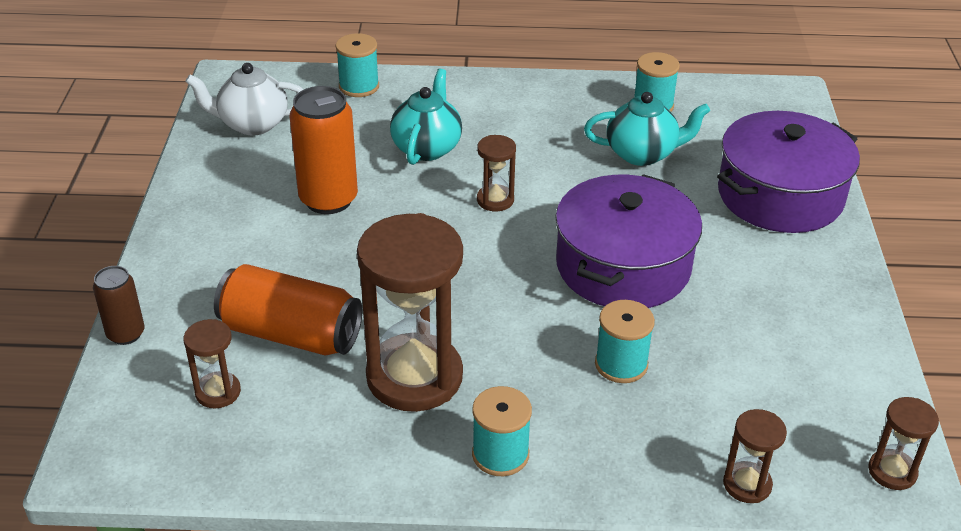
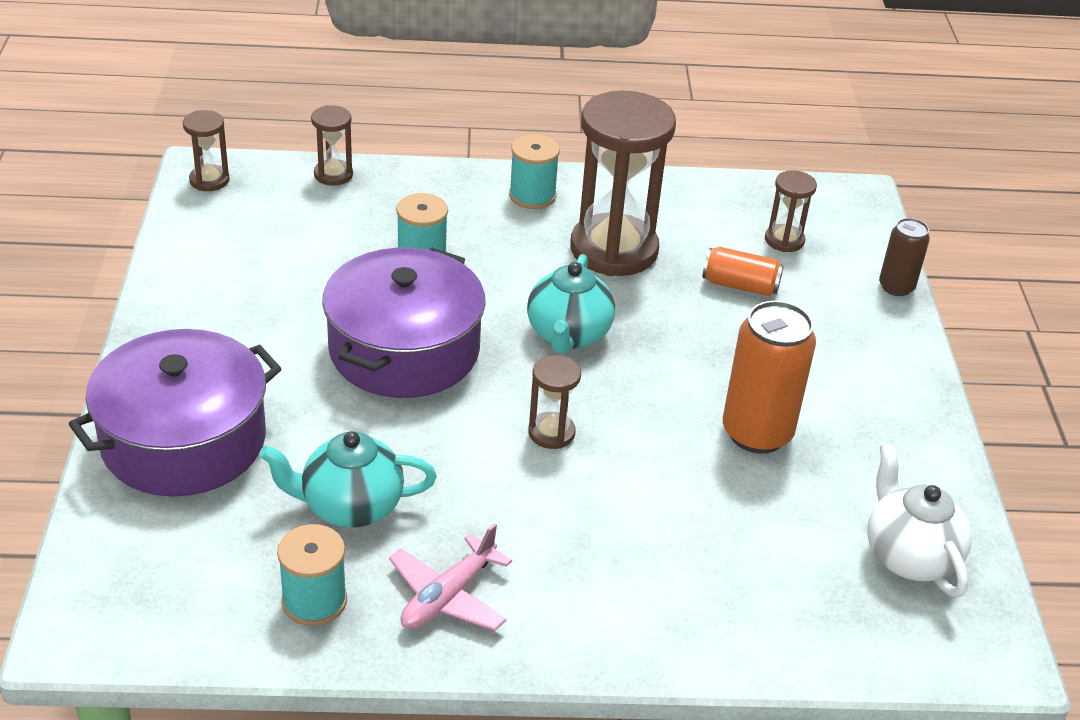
camera: 175 degrees right, 0 degrees up
(252, 124) = (909, 556): white teapot -> white teapot turned 105 degrees counterclockwise
(291, 334) = (740, 285): orange can -> orange can, size x0.57
(359, 86) = (782, 638): turquoise spool -> none
(427, 148) = (651, 515): turquoise teapot -> turquoise teapot (568, 335)
(568, 107) = (448, 596): none -> pink plane

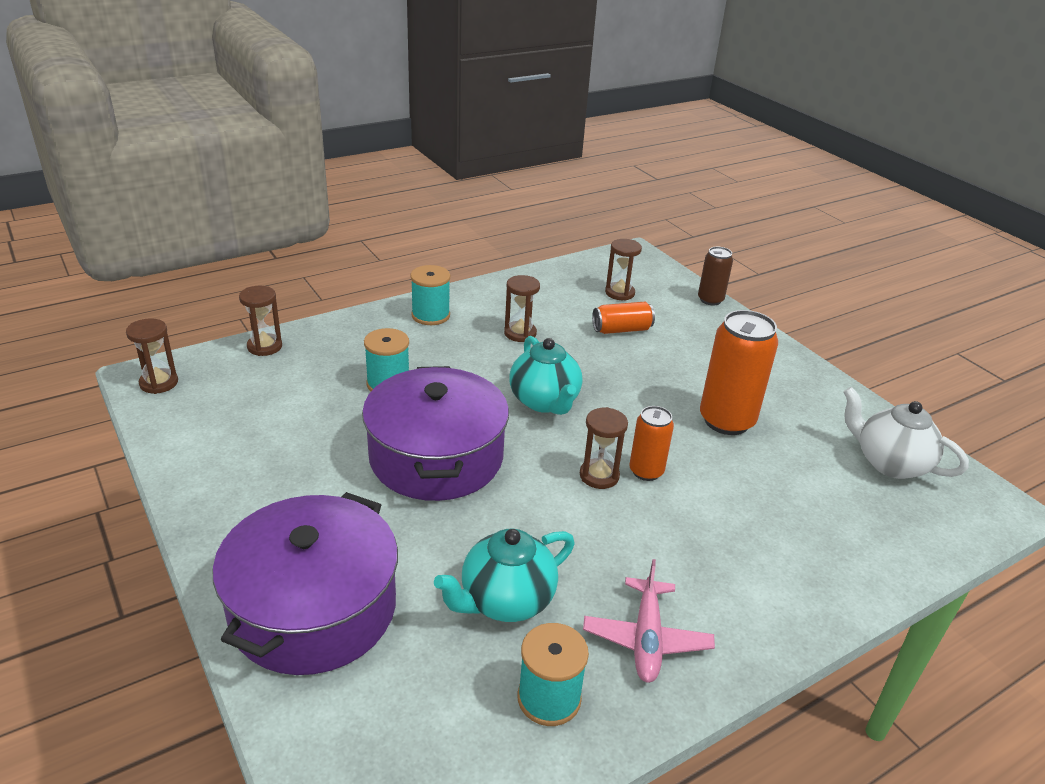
camera: 30 degrees left, 5 degrees down
(606, 448) = (646, 471): none -> orange can
(614, 250) = (520, 333): brown hourglass -> brown hourglass, size x0.46

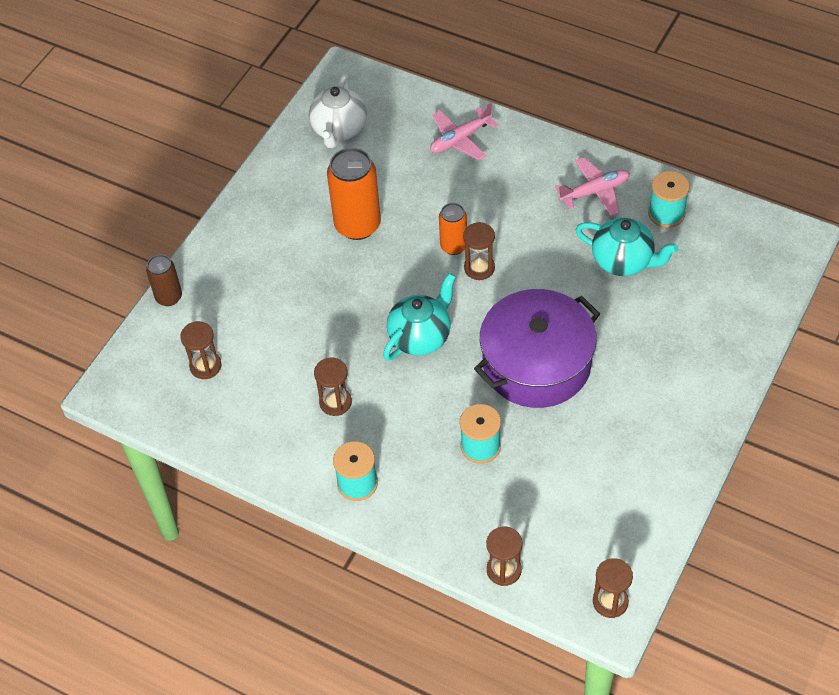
camera: 115 degrees left, 20 degrees up
(313, 609) = (706, 341): purple pot -> none
(621, 329) = (273, 337): orange can -> none
(825, 553) = (460, 139): none -> pink plane

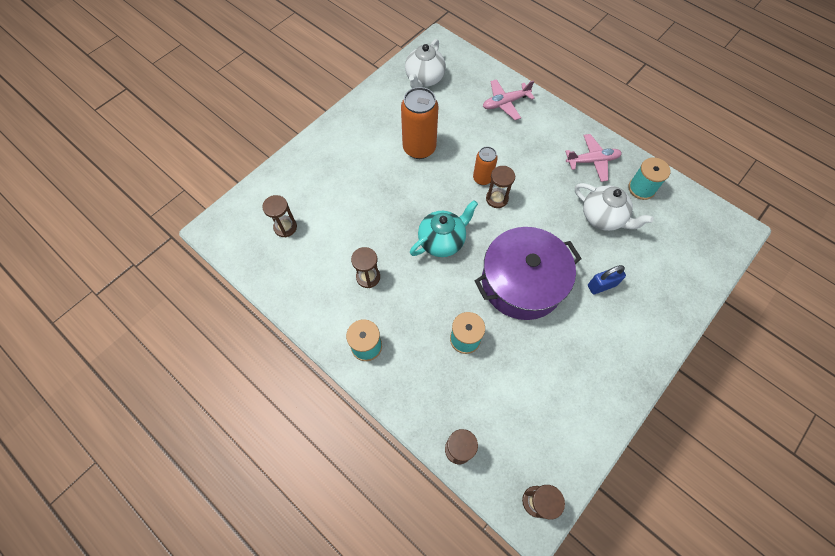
camera: 10 degrees right, 10 degrees up
(169, 297) = (276, 171): brown can -> none
(623, 261) = (603, 217): turquoise teapot -> white teapot
(638, 344) = (601, 285): none -> blue padlock

